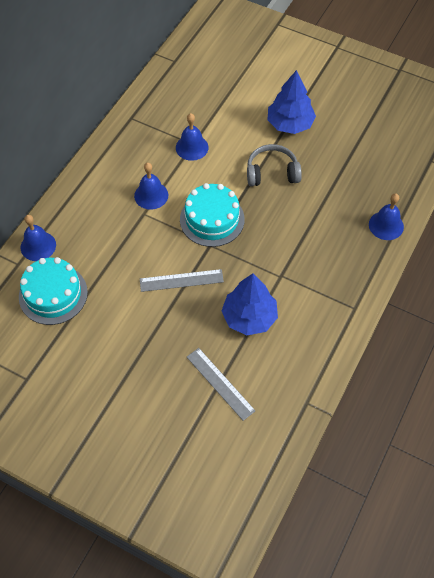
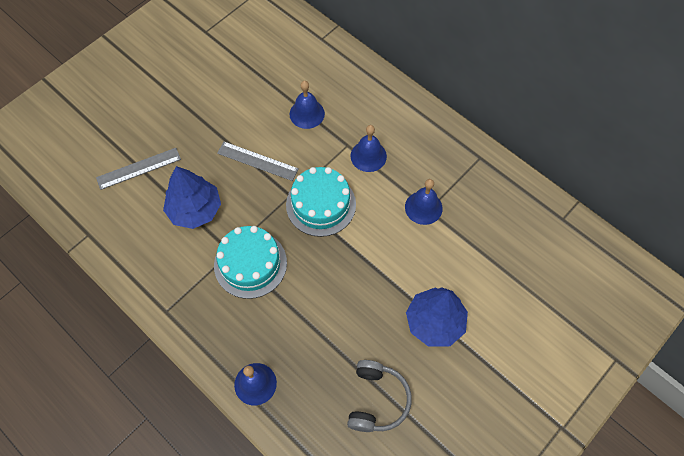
camera: 105 degrees right, 5 degrees up
(38, 246) = (336, 55): blue bell -> blue bell (307, 114)
(53, 294) = (280, 60): turquoise cake -> turquoise cake (250, 264)
(181, 280) = (257, 161): grey ruler -> grey ruler turned 75 degrees counterclockwise
(272, 173) = (366, 280): grey headphones -> grey headphones (377, 400)

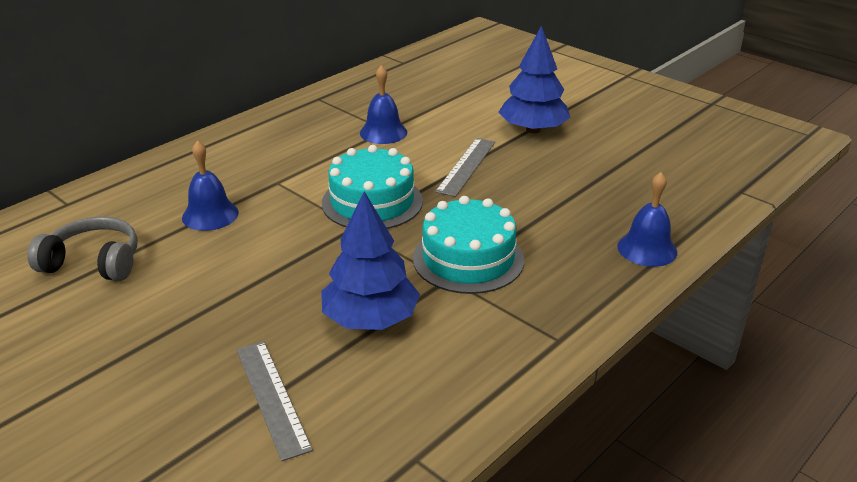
camera: 90 degrees left, 30 degrees down
(257, 161) = (287, 258): grey ruler -> grey ruler (466, 166)
(368, 156) = (299, 167): blue bell -> none
(377, 400) = (636, 164): grey headphones -> grey headphones (93, 262)

